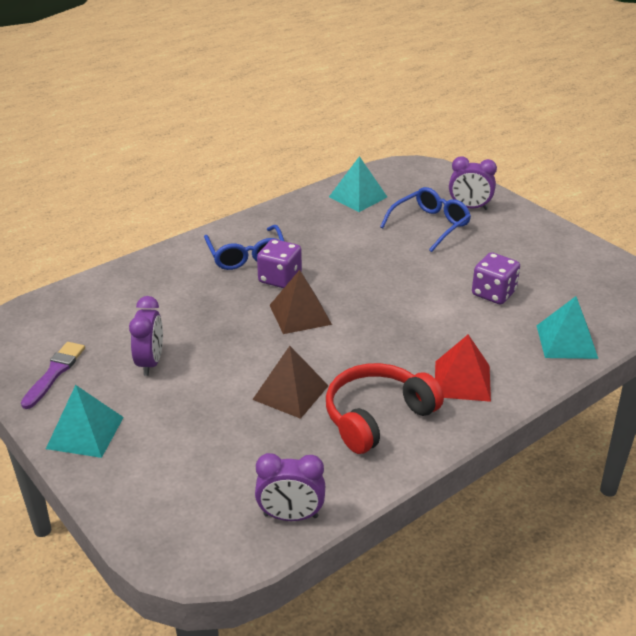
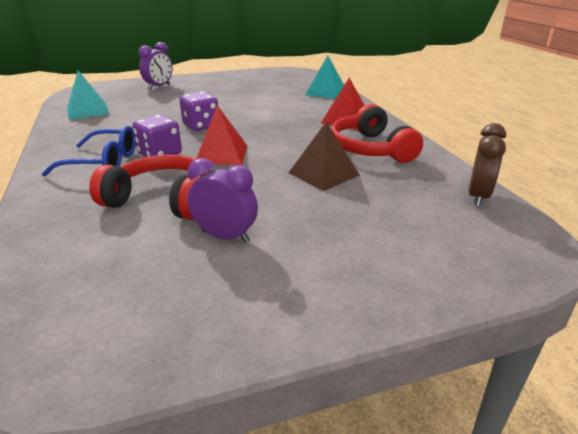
camera: 70 degrees left, 5 degrees down
(54, 373) = (184, 315): purple brush -> none
(85, 432) = (324, 300): turquoise pyramid -> none
(194, 312) = (162, 200): none -> red headphones
(290, 516) = (478, 197): purple clock -> brown clock
(300, 314) = (221, 154): brown pyramid -> red pyramid
(430, 225) = (163, 98): blue glasses -> none
(493, 293) = (262, 98): purple dice -> purple dice (201, 126)

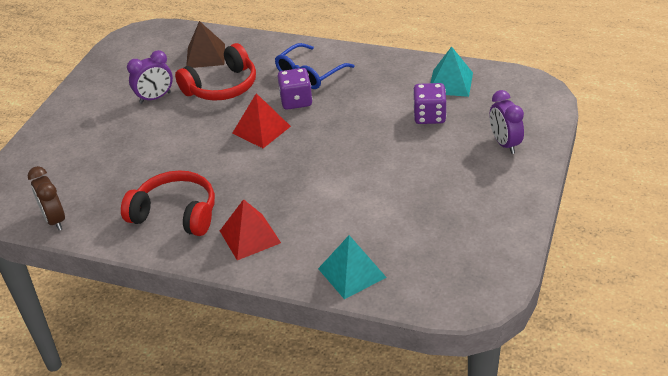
camera: 130 degrees right, 10 degrees up
(201, 126) = (336, 137): purple dice -> purple dice (429, 116)
(323, 174) = (171, 165): brown pyramid -> brown pyramid (205, 55)

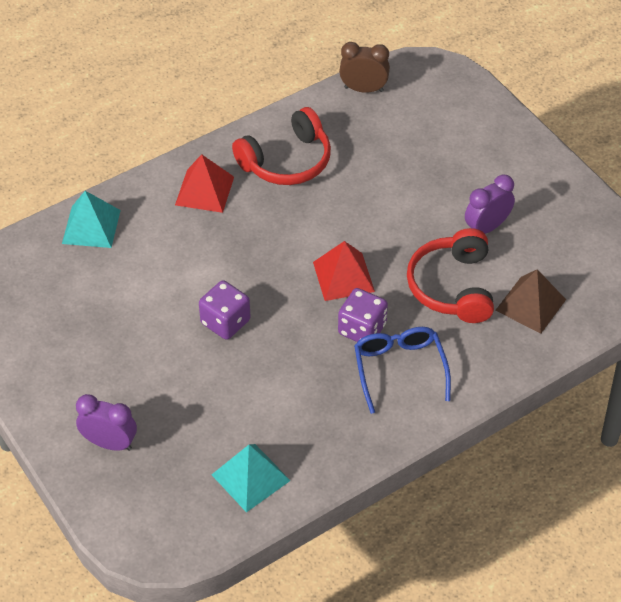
camera: 125 degrees right, 10 degrees up
(155, 98) = (487, 227): purple clock -> purple clock turned 45 degrees clockwise
(429, 116) = (217, 417): purple dice -> purple dice (225, 322)

